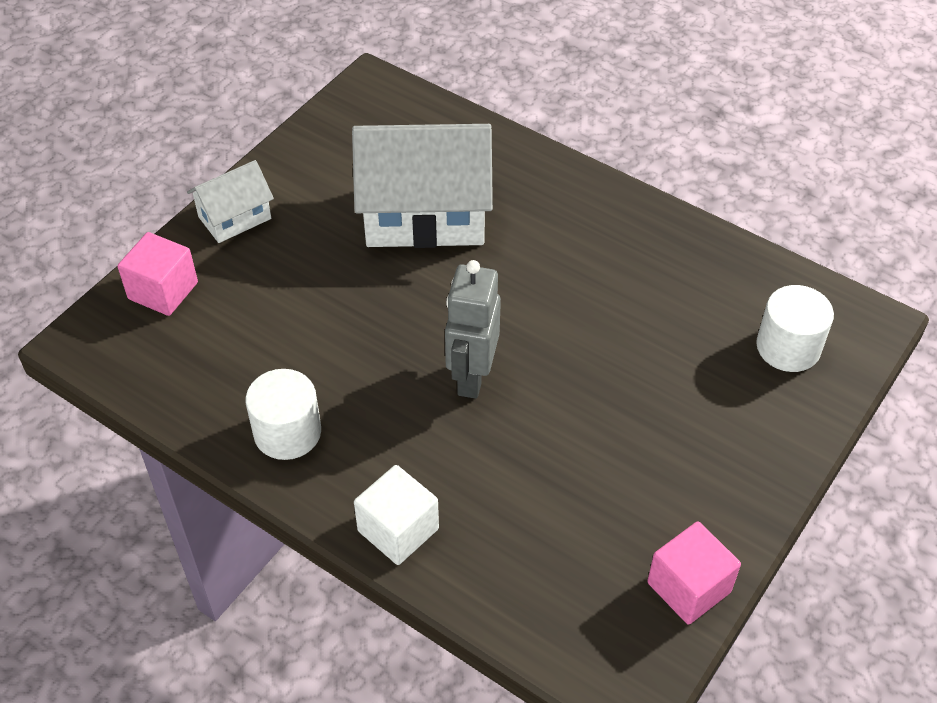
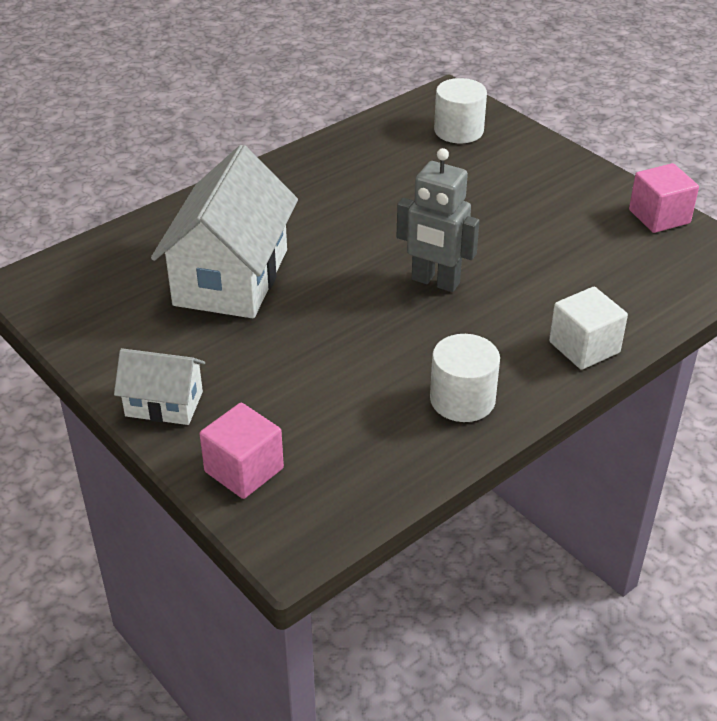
camera: 75 degrees left, 10 degrees down
(234, 217) = (164, 404): white house -> white house turned 60 degrees counterclockwise

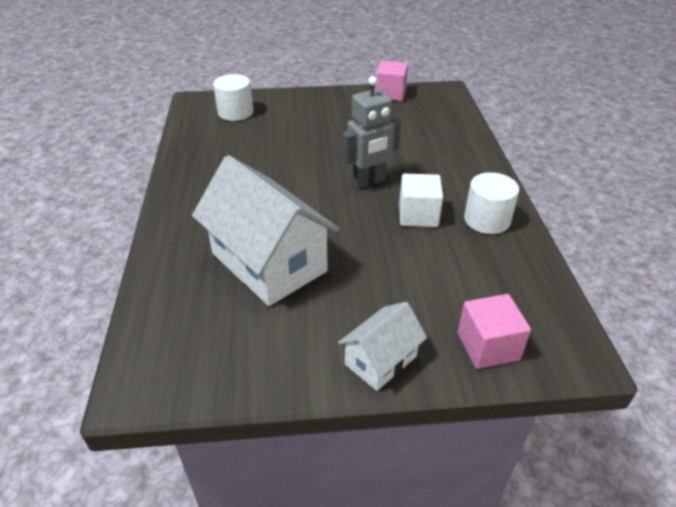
camera: 55 degrees left, 0 degrees up
(584, 347) = (475, 160): white cube -> white cube (418, 215)

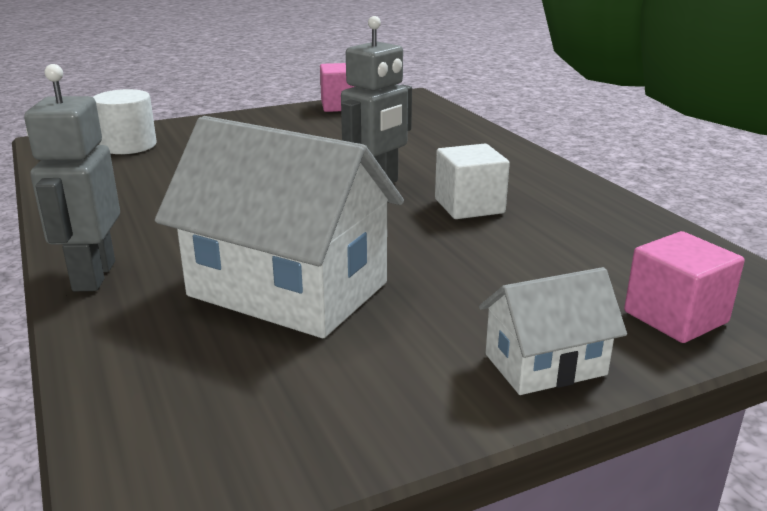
camera: 20 degrees left, 15 degrees down
(171, 226) = (93, 276): none -> grey robot
(381, 360) = (545, 364): white house -> white house turned 45 degrees clockwise
(487, 220) = (560, 197): white cylinder -> none

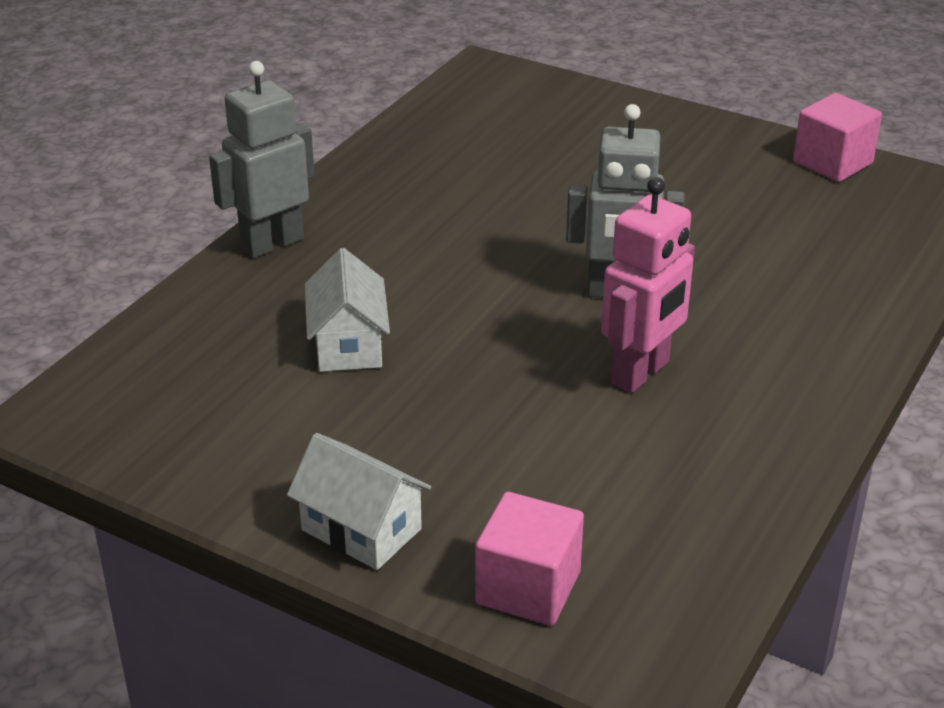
camera: 55 degrees right, 10 degrees up
(128, 145) = (527, 108): white cylinder -> none
(288, 289) = (348, 344): white house -> white house, size x0.51
(469, 206) = (641, 373): white cube -> pink robot

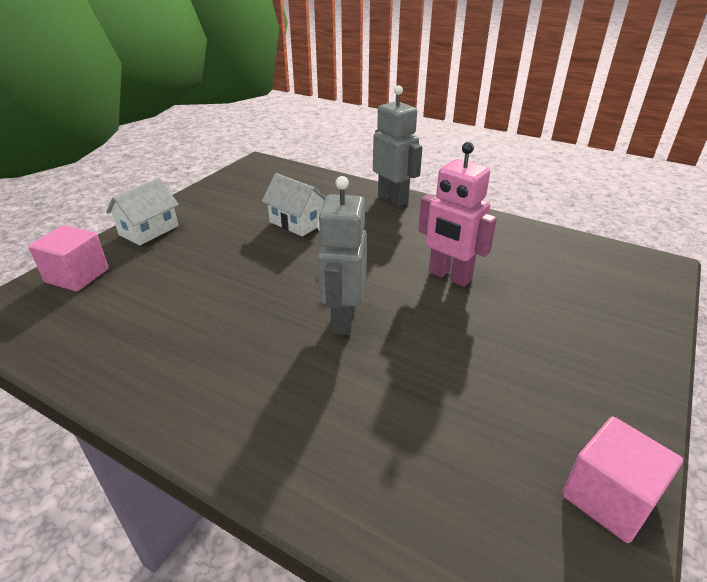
camera: 90 degrees right, 0 degrees up
(348, 344) = (297, 222): white house -> white house turned 45 degrees clockwise
(641, 373) = (246, 324): pink robot -> pink robot (449, 276)

